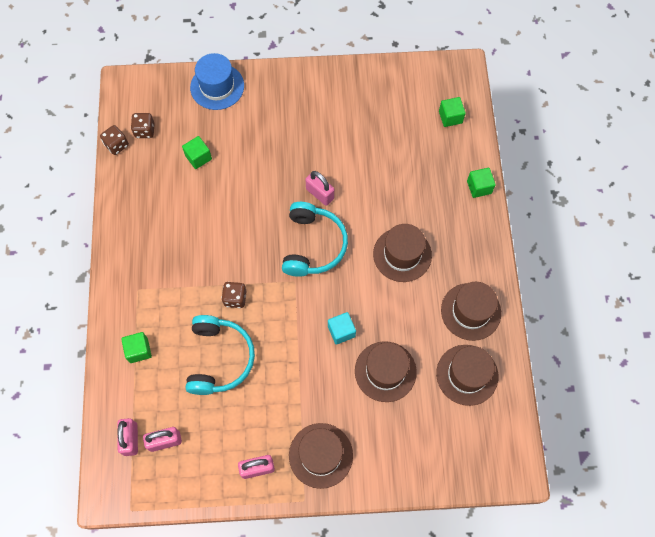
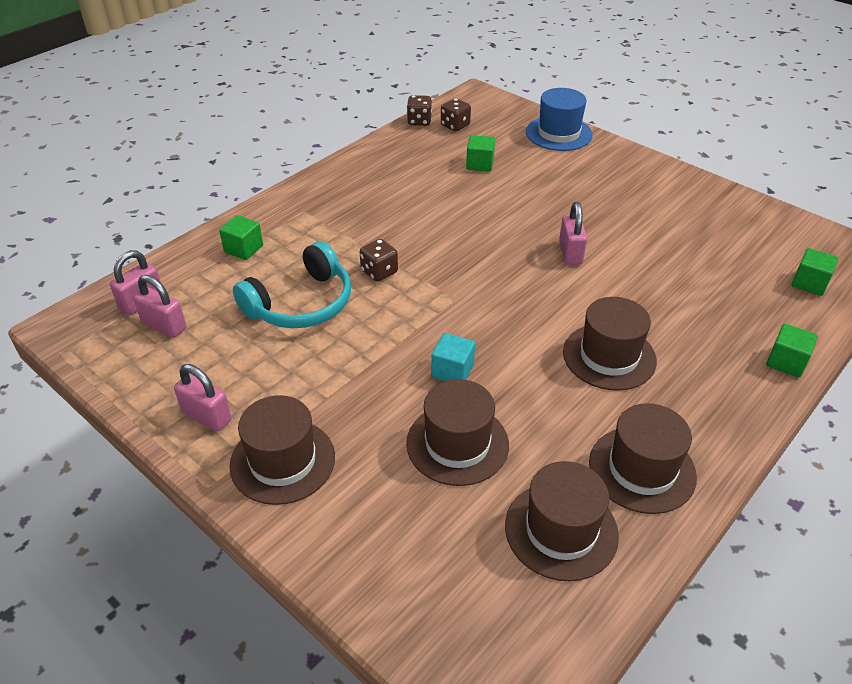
camera: 45 degrees right, 25 degrees down
(313, 245) = (512, 285): turquoise headphones -> none

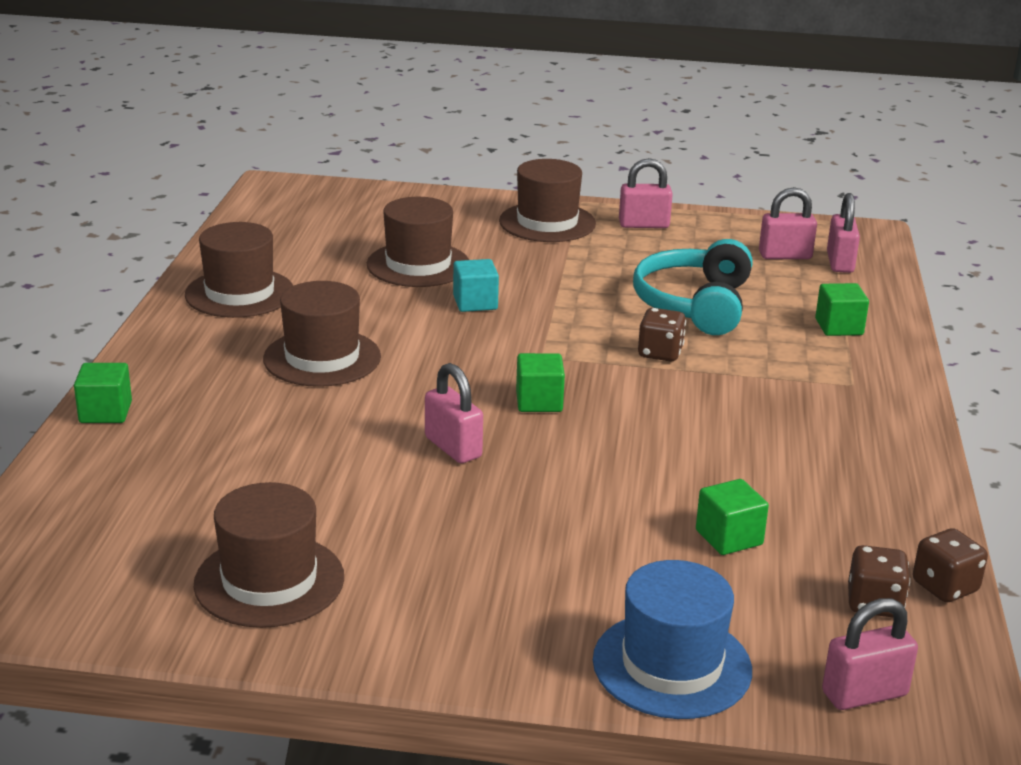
camera: 145 degrees right, 15 degrees down
(499, 106) = (864, 694): none -> pink padlock
(561, 530) = (289, 248): brown hat -> brown hat (269, 581)
(809, 283) = (78, 518): green cube -> green cube (539, 401)

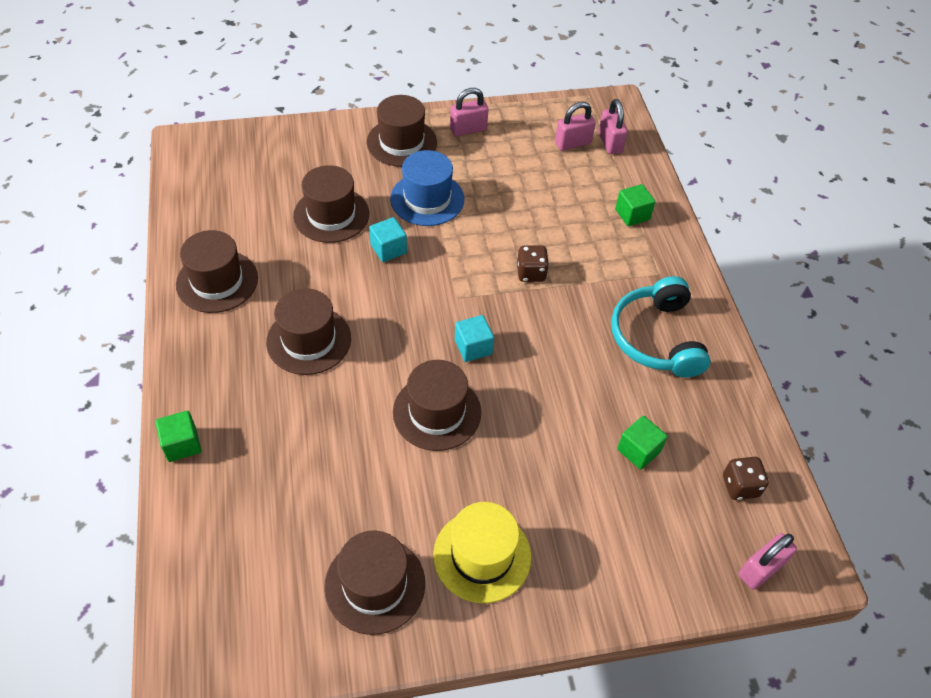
camera: 20 degrees left, 25 degrees up
(436, 587) = (482, 555): none -> yellow hat
(453, 447) = (437, 412): pink padlock -> brown hat
(539, 401) = (473, 347): green cube -> turquoise cube
(672, 665) = (647, 581): blue hat -> blue hat (427, 199)
(694, 304) = (534, 213): turquoise headphones -> turquoise headphones (656, 338)
(945, 587) = (774, 458): brown dice -> none

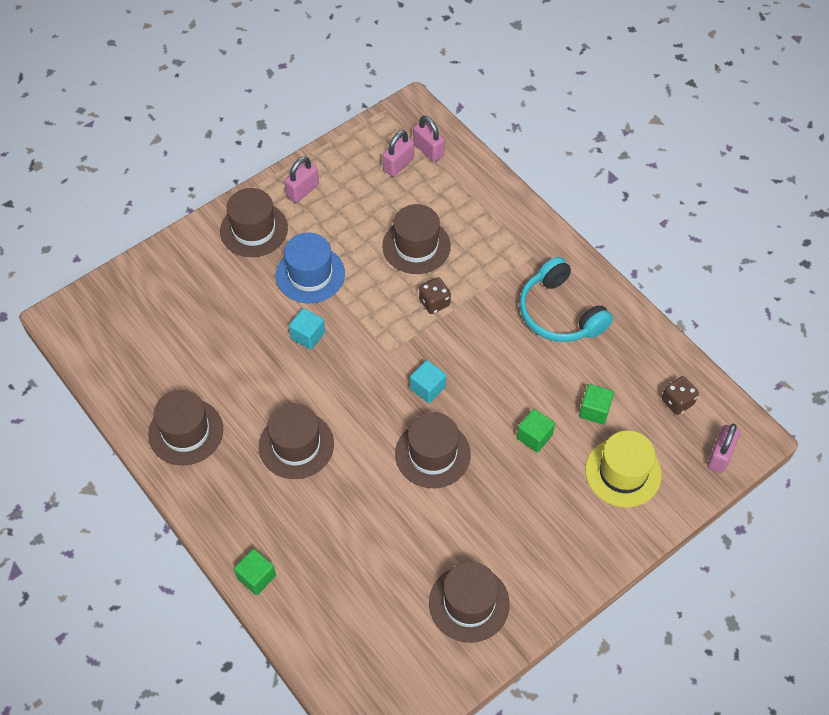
camera: 25 degrees left, 5 degrees up
(331, 215) = (239, 326): brown hat -> brown hat (416, 246)
(482, 555) = (530, 544): yellow hat -> yellow hat (623, 472)
(632, 214) = (483, 212): green cube -> green cube (534, 436)

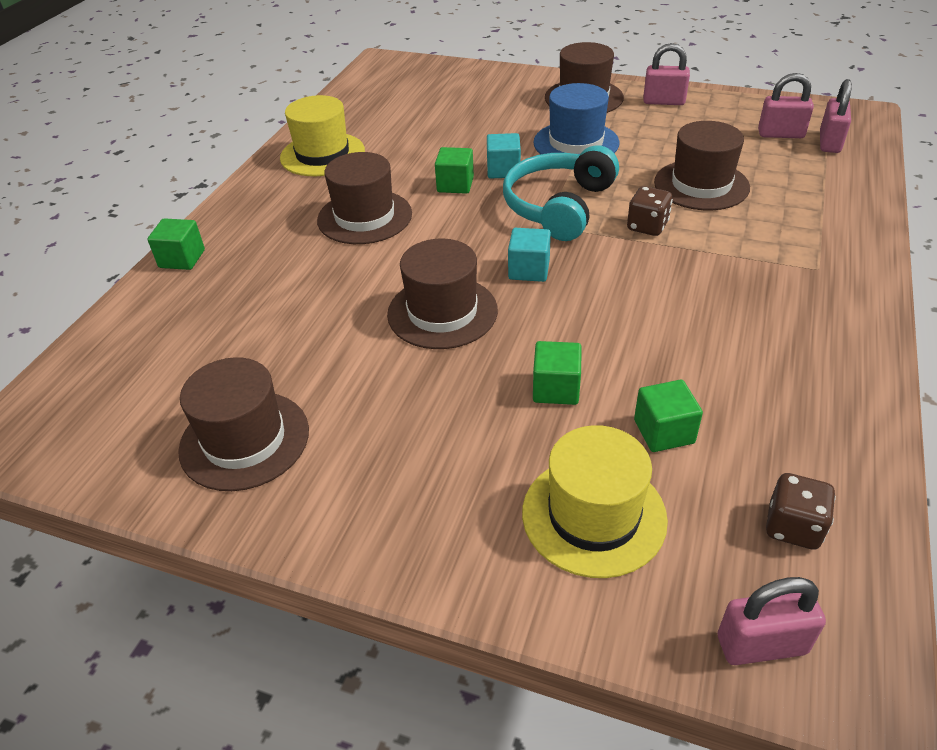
camera: 60 degrees right, 15 degrees down
(186, 432) = (322, 154): brown hat -> yellow hat
(301, 373) = (455, 185): none -> green cube
(559, 313) = (770, 327): turquoise headphones -> turquoise headphones (559, 206)

